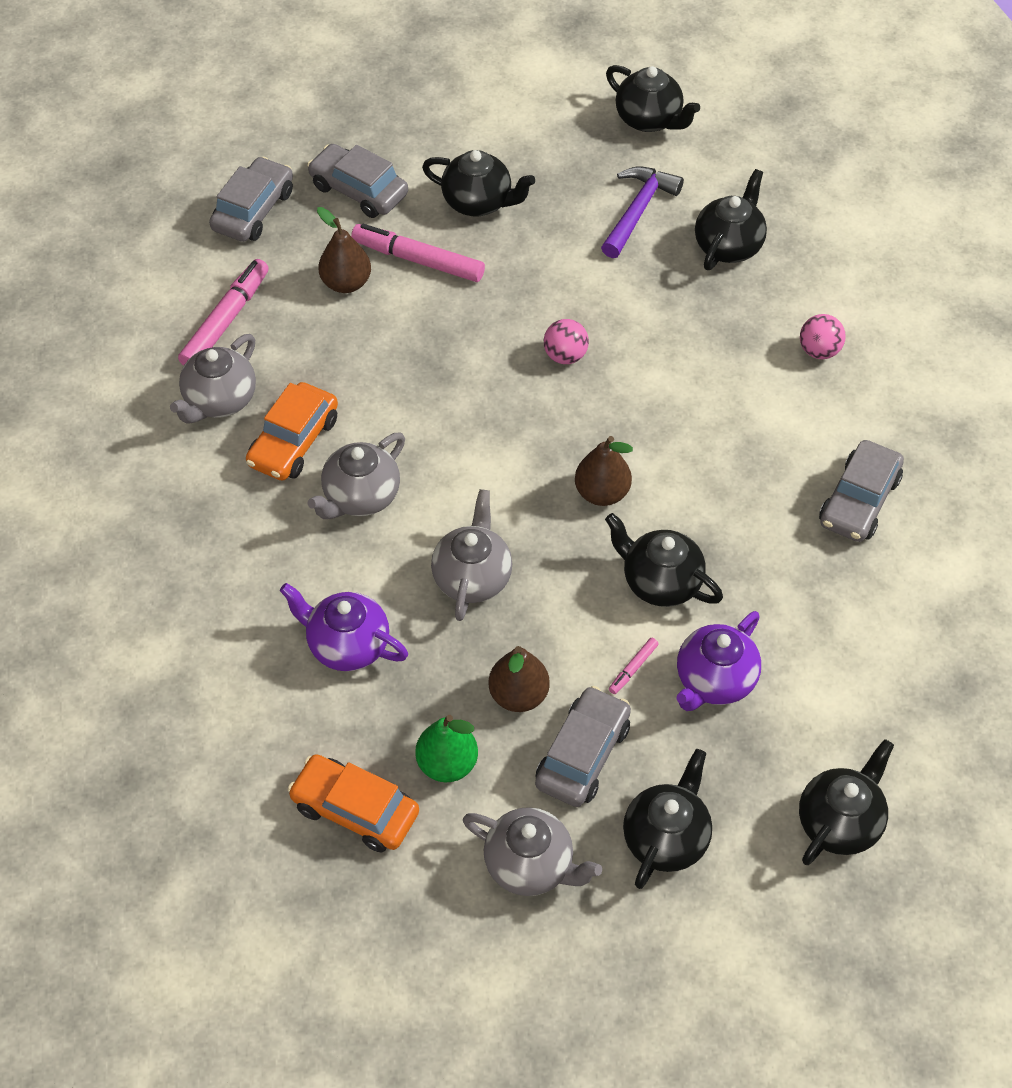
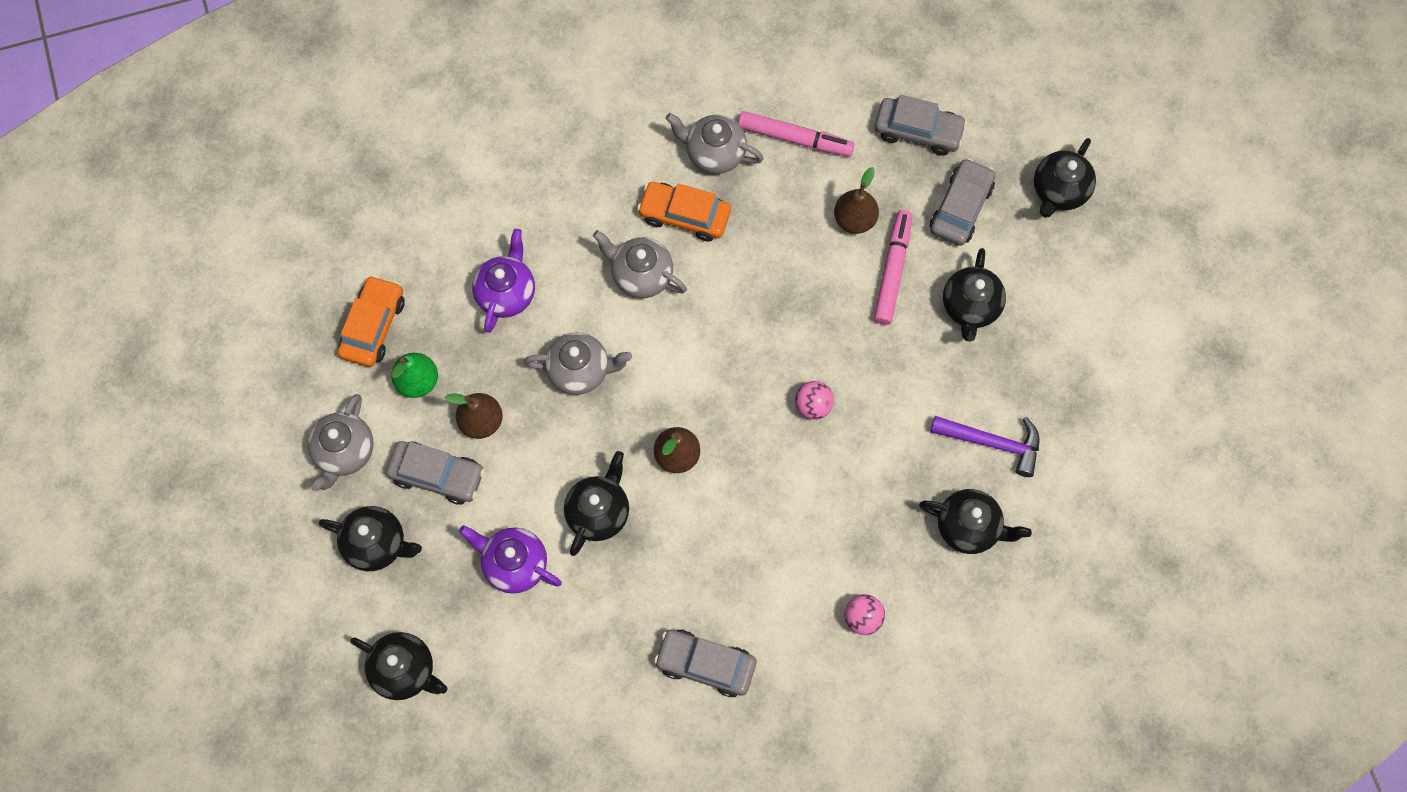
camera: 80 degrees right, 15 degrees up
(633, 668) = (516, 501): pink marker -> none
(649, 120) = (1110, 438): black teapot -> black teapot (1059, 191)

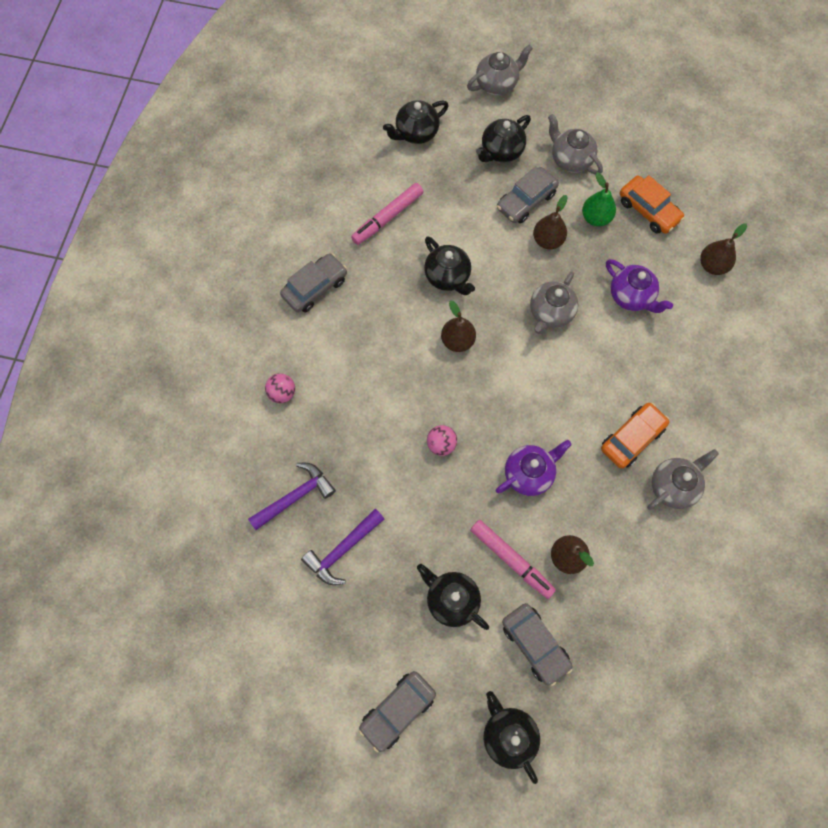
camera: 120 degrees right, 0 degrees up
(414, 224) = (712, 265): none -> brown pear
(514, 564) = (443, 215): purple teapot -> purple teapot (529, 473)
(641, 275) = (600, 385): grey teapot -> grey teapot (497, 84)
(795, 139) = (657, 552): pink marker -> pink marker (387, 217)
(918, 131) = (618, 652): grey car -> grey car (398, 710)
(969, 527) = (296, 496): black teapot -> purple hammer

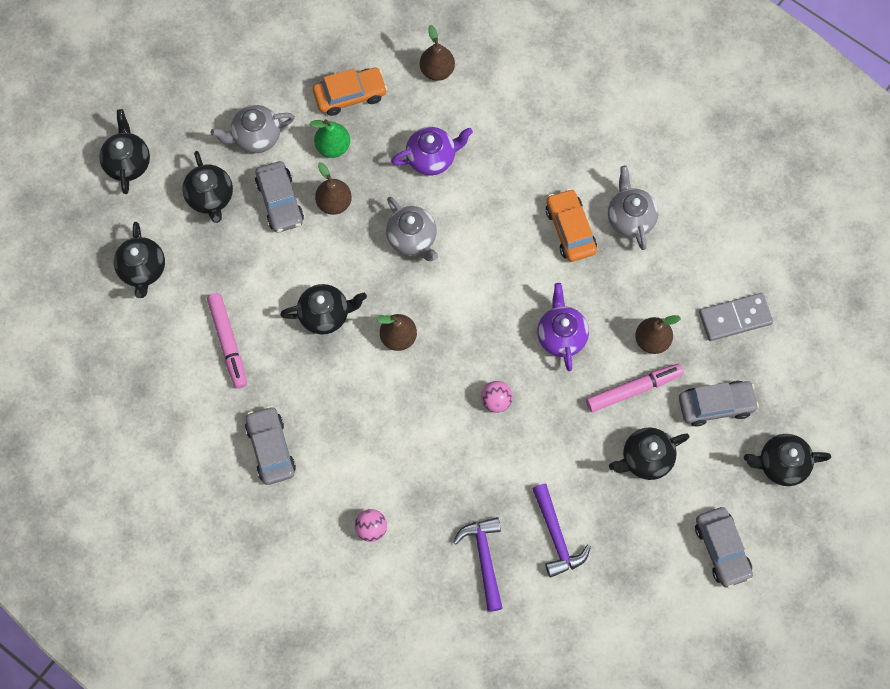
camera: 65 degrees left, 0 degrees up
(497, 84) = (127, 162): grey teapot -> black teapot
(630, 626) = (735, 318): none -> grey domino

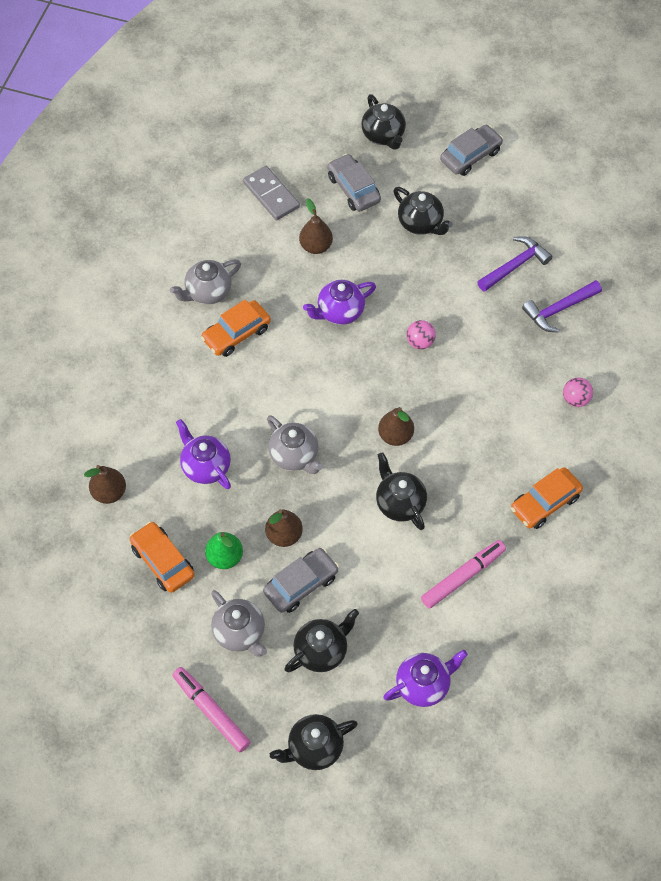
camera: 110 degrees left, 10 degrees down
(142, 270) = (423, 685): black teapot -> purple teapot
(271, 448) = (545, 503): grey car -> orange car
(412, 238) = (294, 456): grey teapot -> grey teapot turned 105 degrees clockwise
(633, 389) = (365, 247): pink marker -> pink marker (211, 711)

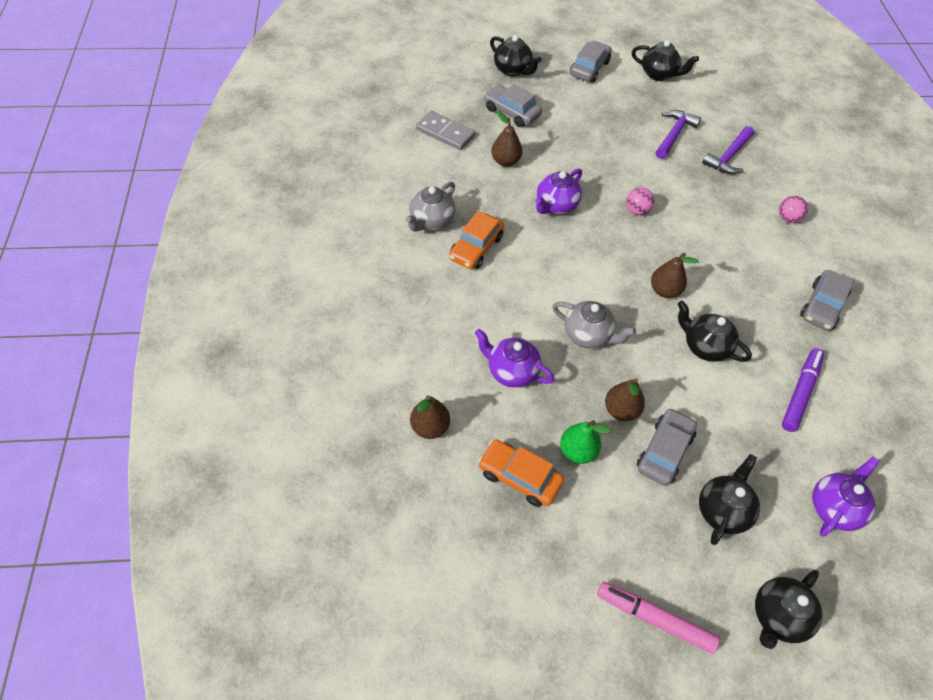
camera: 25 degrees left, 5 degrees down
(240, 633) = (635, 522): grey teapot -> none
(421, 223) = (581, 123): black teapot -> black teapot (659, 74)
(463, 577) = (800, 393): pink marker -> purple marker
(545, 503) = (822, 306): orange car -> grey car

